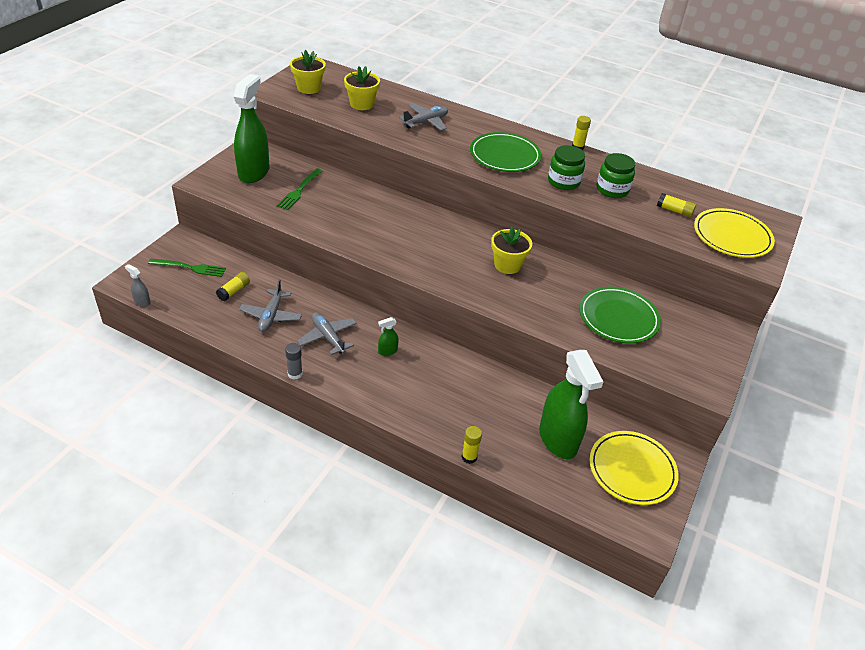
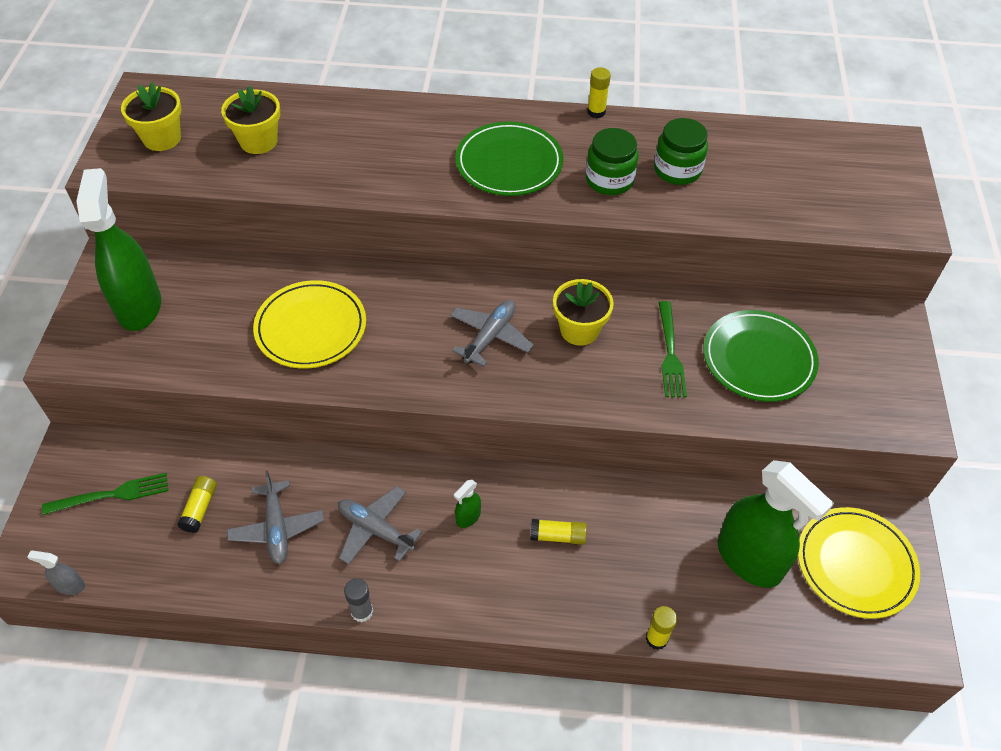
camera: 20 degrees left, 10 degrees up
(299, 191) = (226, 314): green fork -> green fork (670, 353)
(426, 122) = (369, 142): grey plane -> grey plane (490, 337)
(674, 210) = (770, 176): yellow glue stick -> yellow glue stick (558, 536)
(732, 236) = (858, 192): yellow plate -> yellow plate (311, 328)

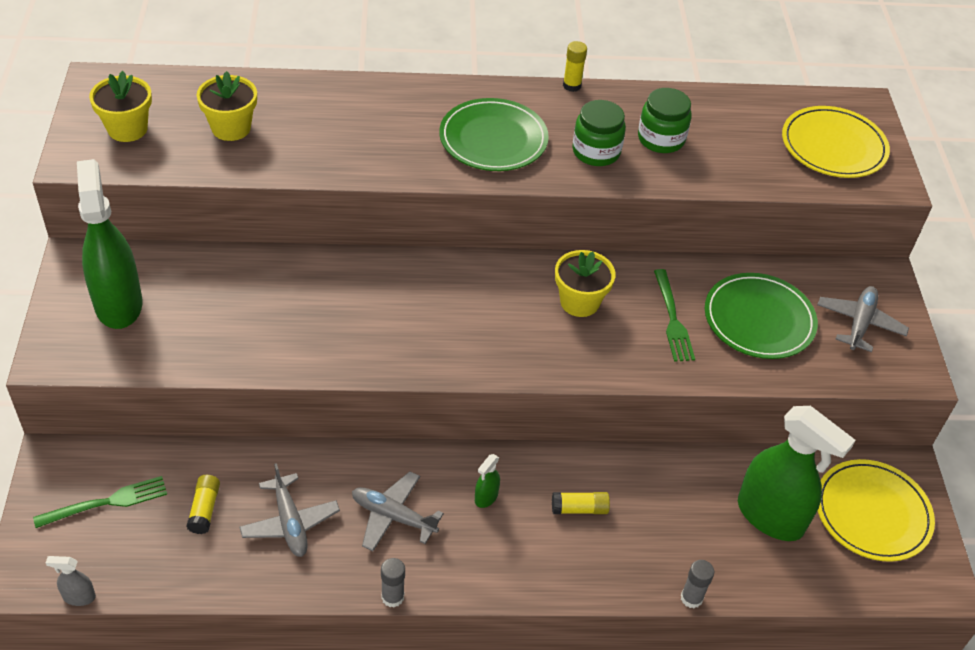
camera: 10 degrees left, 5 degrees down
(311, 328) = (305, 315): yellow plate -> yellow plate (833, 146)
(490, 337) = (491, 314): grey plane -> grey plane (859, 324)
(656, 638) = (691, 598): yellow glue stick -> grey glue stick

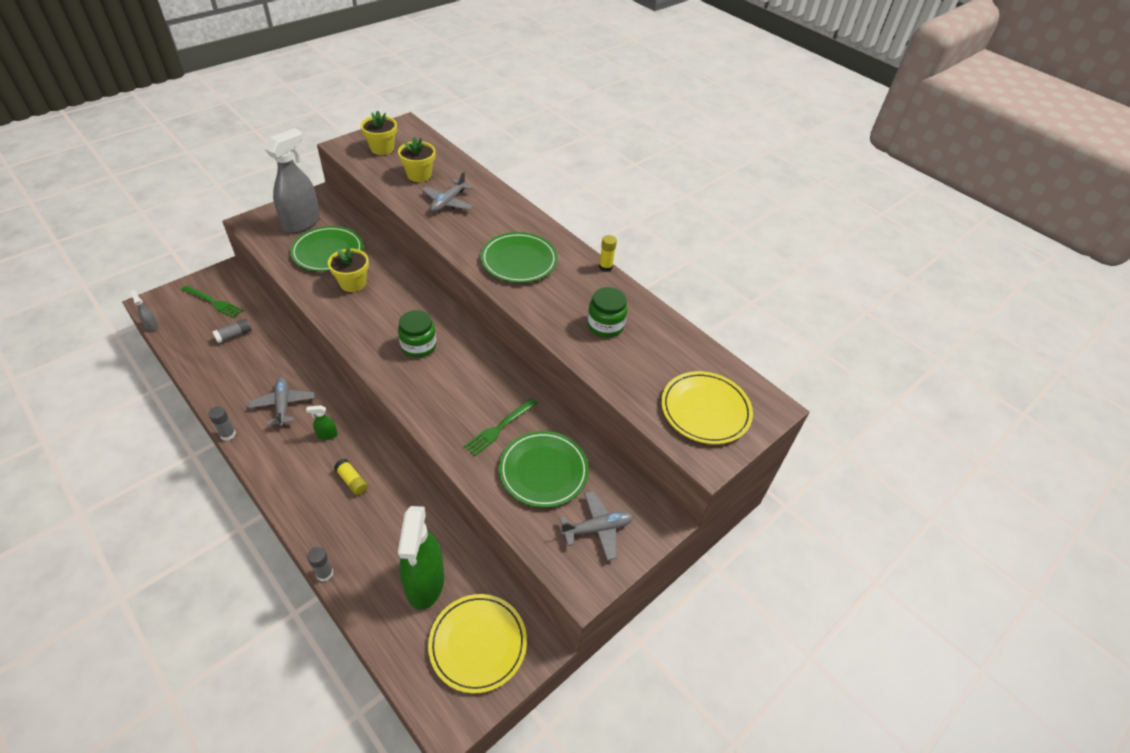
camera: 50 degrees right, 0 degrees up
(118, 304) = (302, 223): green spray bottle -> grey spray bottle
(205, 509) = (234, 335): yellow glue stick -> grey glue stick
(214, 309) = (328, 252): none -> green plate
(290, 522) = (249, 369): grey plane -> grey plane (448, 202)
(579, 302) = (470, 379): yellow flower pot -> yellow flower pot (353, 283)
(596, 152) = (558, 304): green jar -> green jar (418, 346)

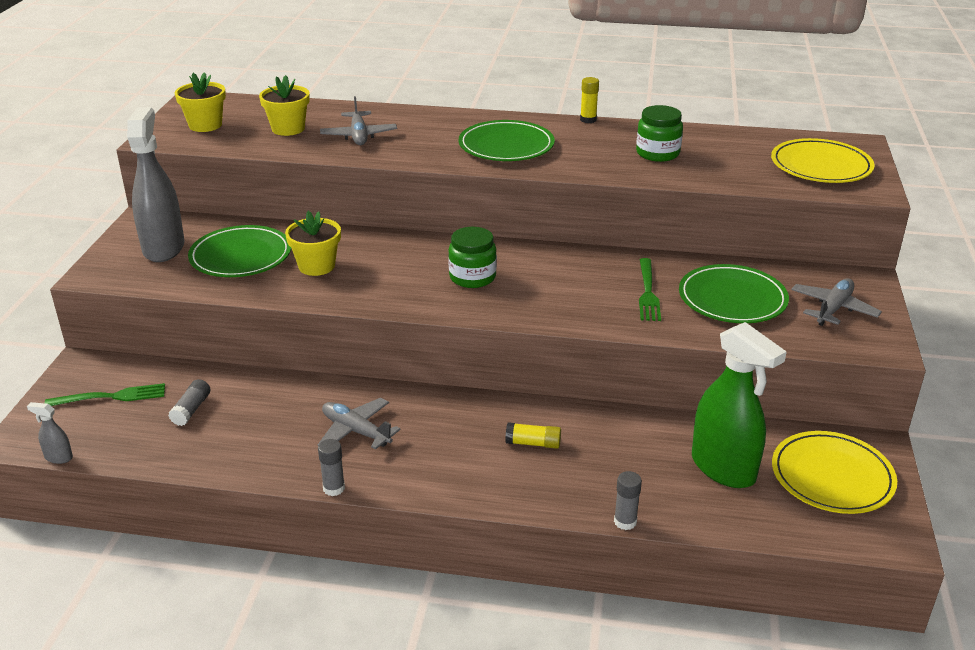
camera: 35 degrees left, 15 degrees down
(327, 435) = (446, 426): green spray bottle -> none

